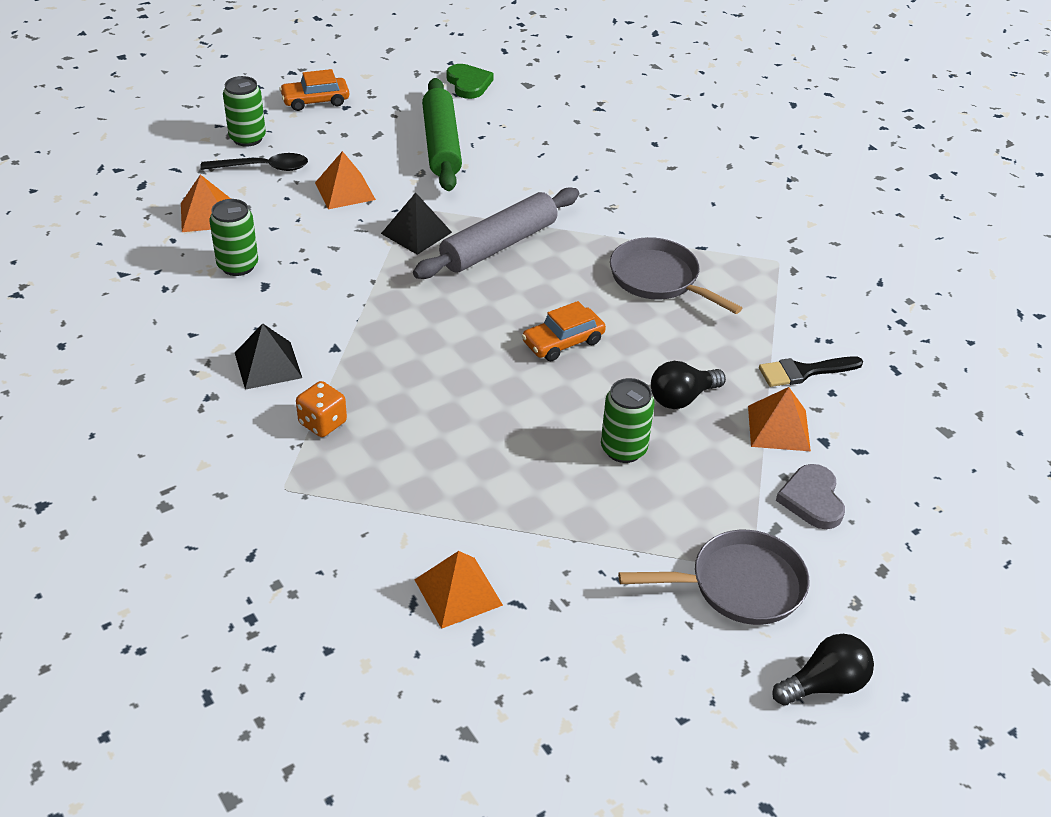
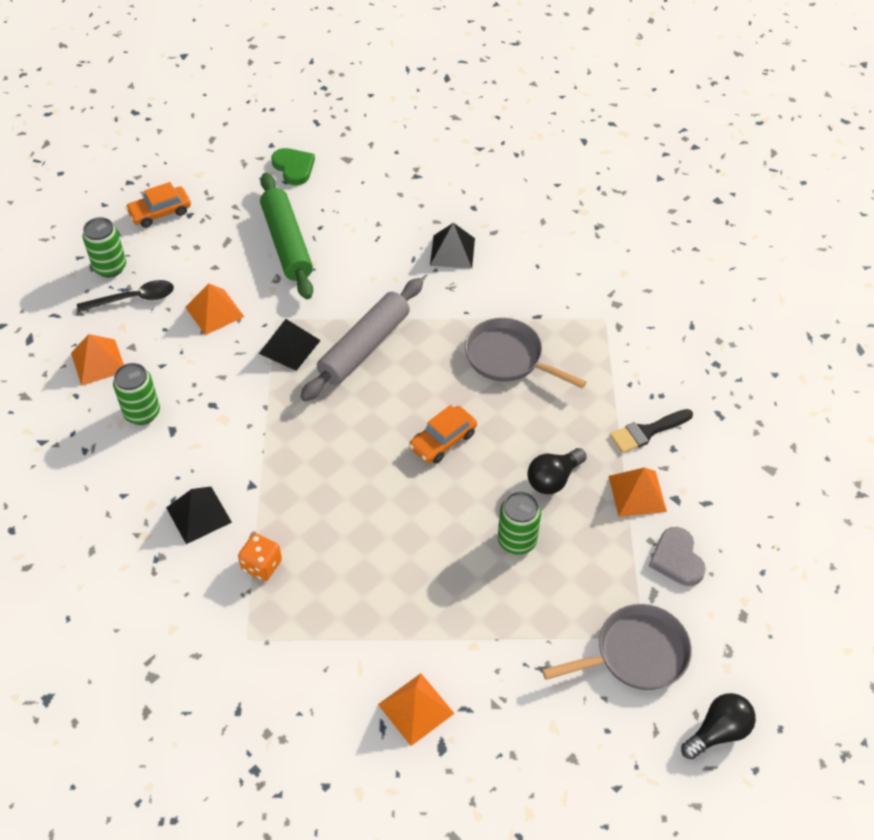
camera: 10 degrees left, 10 degrees up
(620, 177) = (452, 251): none -> black pyramid

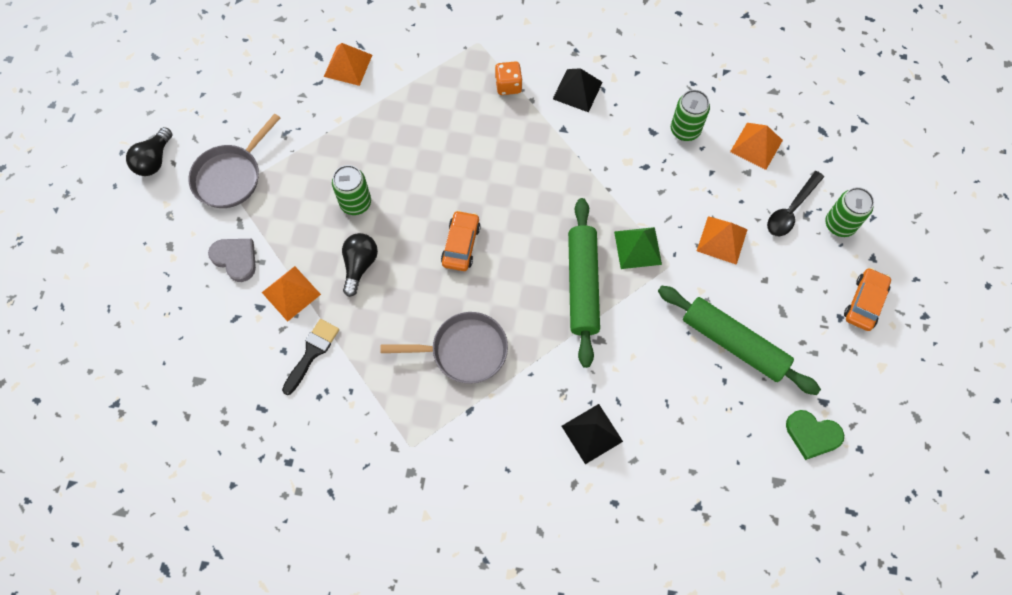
camera: 145 degrees right, 15 degrees up
(289, 346) = (637, 248): black pyramid -> green pyramid
(364, 347) = (583, 285): grey rolling pin -> green rolling pin

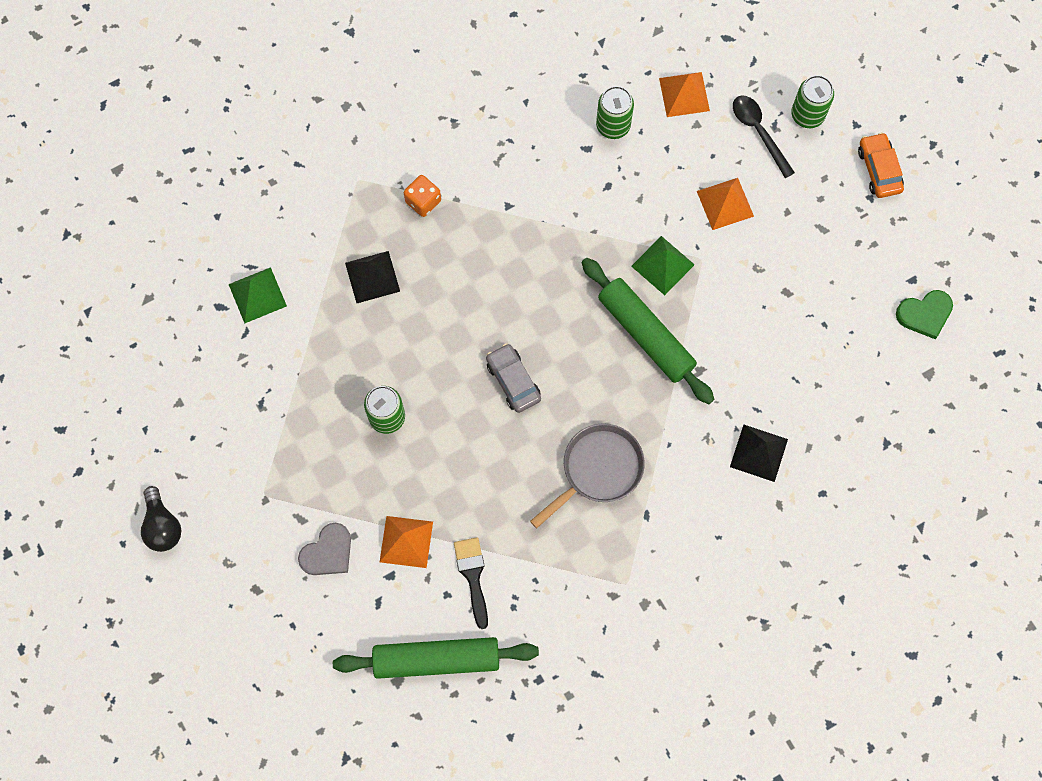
camera: 40 degrees left, 5 degrees up
(230, 176) = (249, 483): grey pan -> none
(235, 259) = (328, 552): grey heart -> grey heart turned 135 degrees clockwise
(348, 65) = (257, 295): orange pyramid -> green pyramid
(359, 265) = (443, 469): black light bulb -> none
(461, 245) = (513, 381): orange car -> grey car
(577, 90) = (488, 159): black pyramid -> black pyramid (372, 277)
(734, 343) = (806, 286): green rolling pin -> green rolling pin (436, 659)
(791, 210) = (759, 132): black spoon -> black spoon turned 150 degrees clockwise

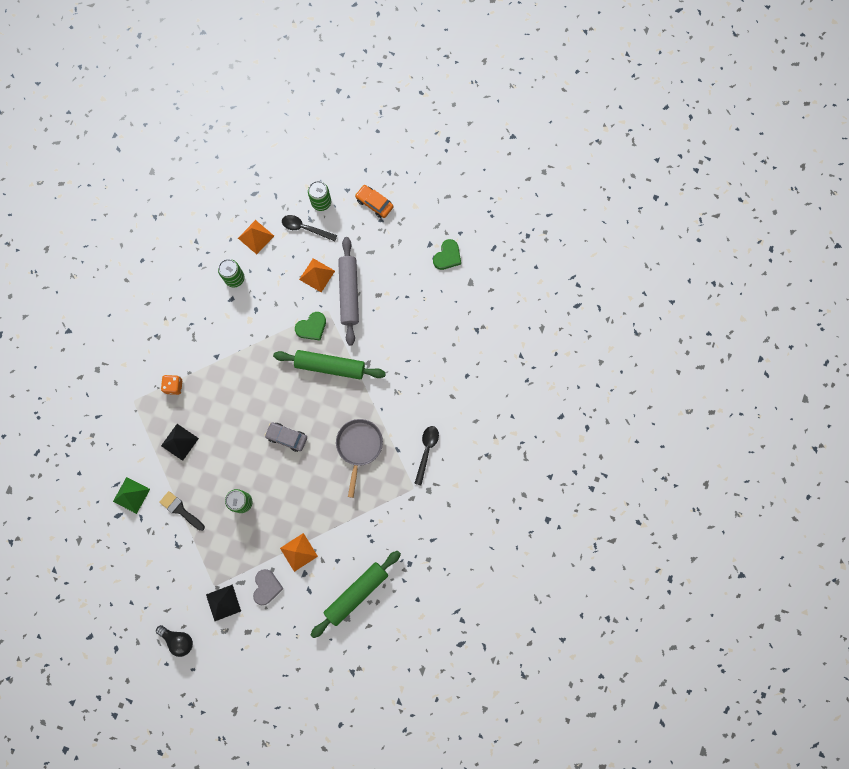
camera: 40 degrees left, 5 degrees up
(473, 576) = (342, 542): black brush -> black brush (180, 510)
(663, 265) = (312, 327): green pyramid -> green heart
(684, 549) = (426, 451): none -> black spoon
(749, 259) = (349, 293): none -> grey rolling pin
(758, 453) = (424, 380): black pyramid -> black pyramid (223, 602)

